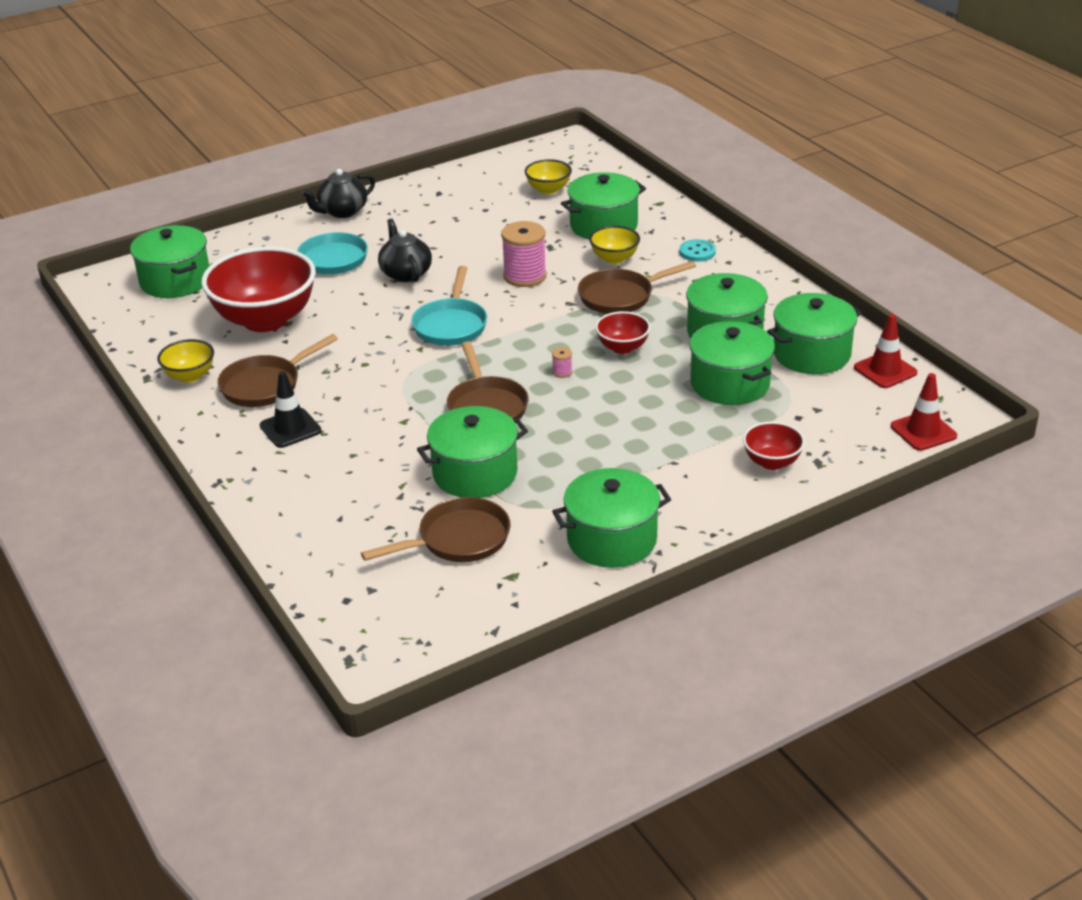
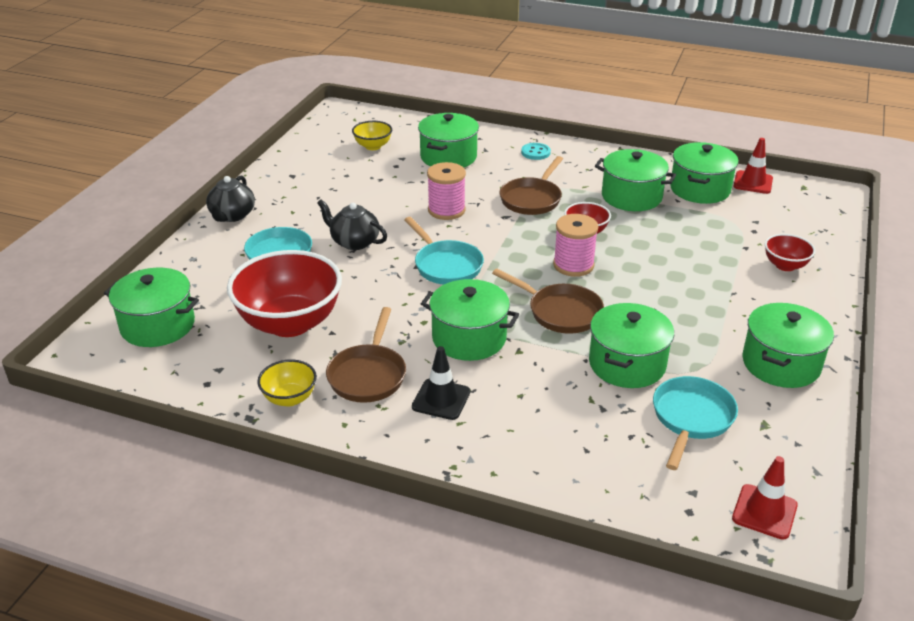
camera: 40 degrees left, 0 degrees up
(458, 539) = (691, 418): brown pan -> turquoise pan
(562, 372) = (573, 265): pink spool -> pink spool, size x2.37
(614, 258) = (489, 176): yellow bowl -> none
(730, 383) = (685, 227): green pot -> green pot (469, 338)
(923, 431) = (828, 209): red traffic cone -> red traffic cone (764, 512)

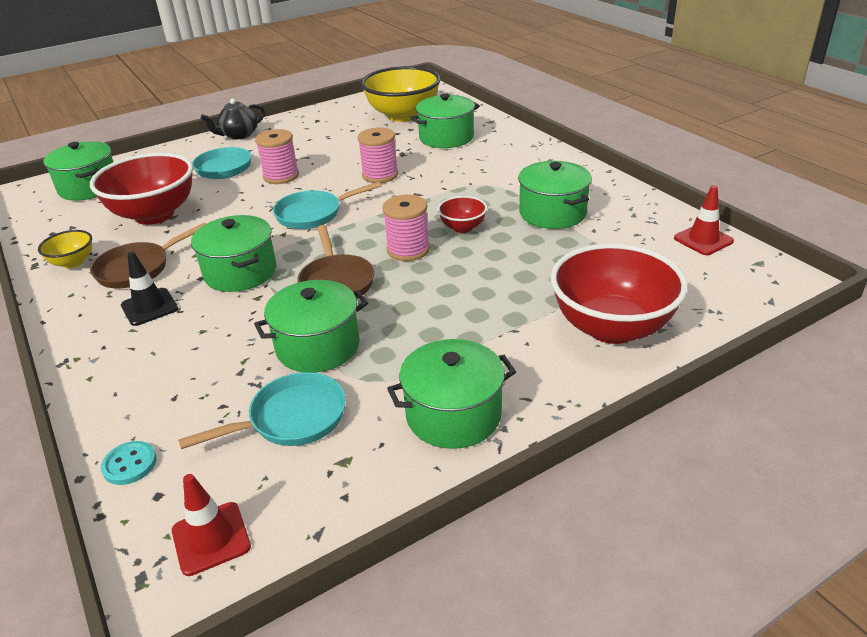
camera: 40 degrees right, 0 degrees up
(354, 242) = (281, 176): black teapot -> pink spool
(373, 146) = (403, 115): yellow bowl -> yellow bowl, size x2.10
(446, 265) = (313, 214): turquoise pan -> turquoise pan turned 60 degrees clockwise
(532, 199) = (460, 188): brown pan -> none
(535, 152) = (523, 153): turquoise button -> turquoise button (130, 464)
(700, 189) = (633, 228): green pot -> none
(785, 265) = (611, 327): red bowl -> red bowl, size x2.10

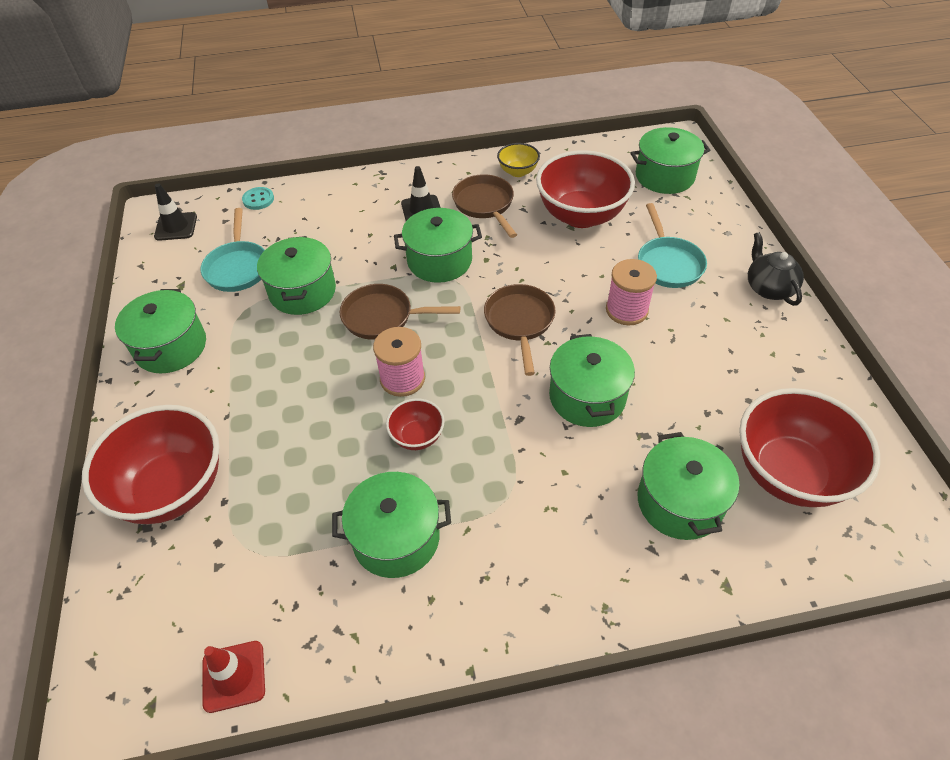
camera: 110 degrees right, 15 degrees up
(211, 538) = (176, 227): red traffic cone -> black traffic cone
(313, 214) = (519, 322): turquoise pan -> brown pan
(380, 175) = (587, 397): pink spool -> green pot
(403, 115) = (789, 473): yellow bowl -> red bowl

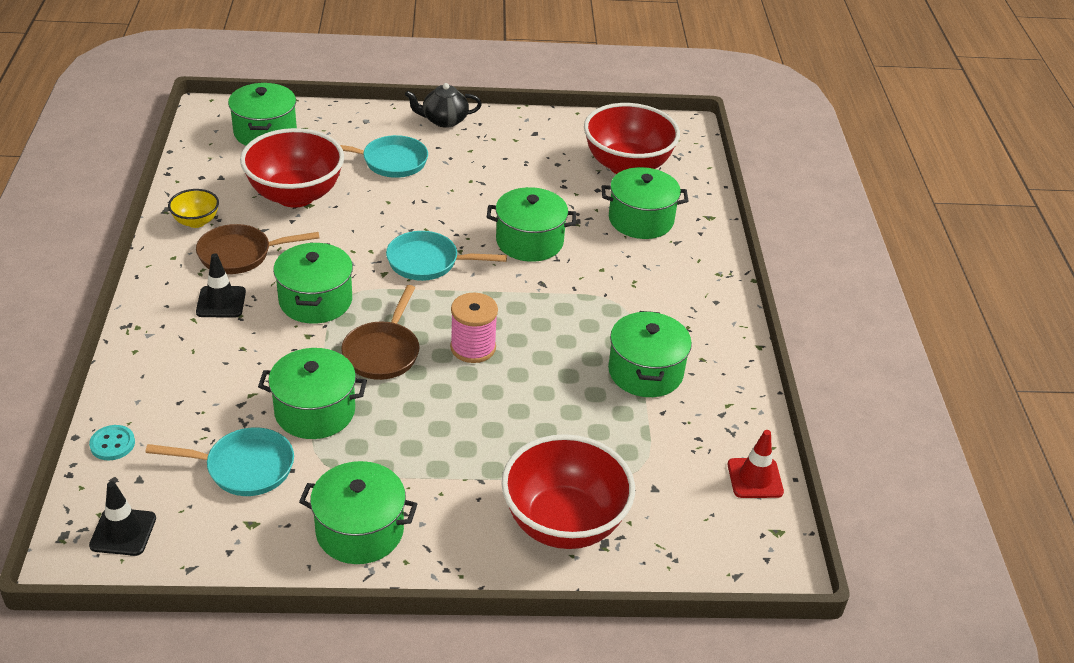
camera: 85 degrees left, 10 degrees down
(417, 436) = (544, 346): red bowl -> none
(519, 322) = (428, 262): brown pan -> turquoise pan
(626, 310) = (438, 198): pink spool -> none

